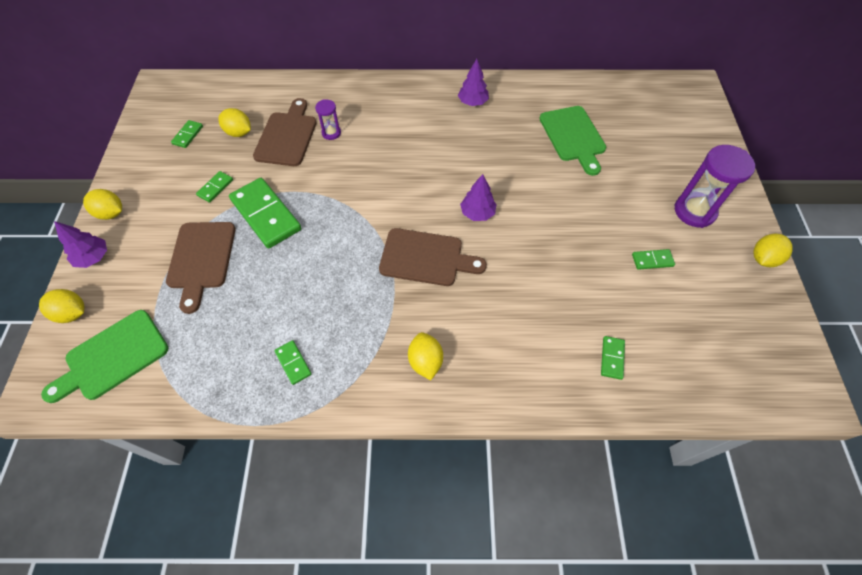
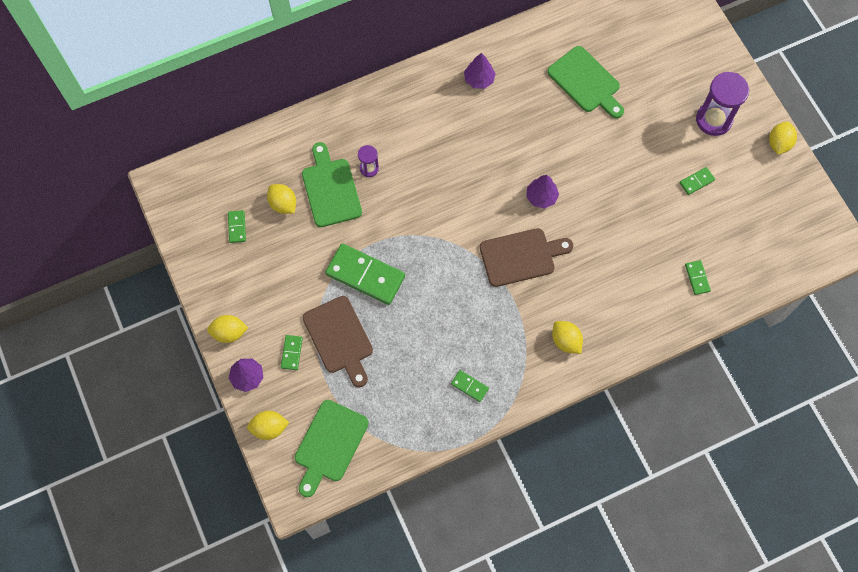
camera: 25 degrees left, 10 degrees up
(215, 188) = (303, 269): green domino -> green domino (291, 353)
(239, 133) = (283, 204): yellow lemon -> yellow lemon turned 45 degrees clockwise
(287, 136) = (330, 189): brown cutting board -> green cutting board

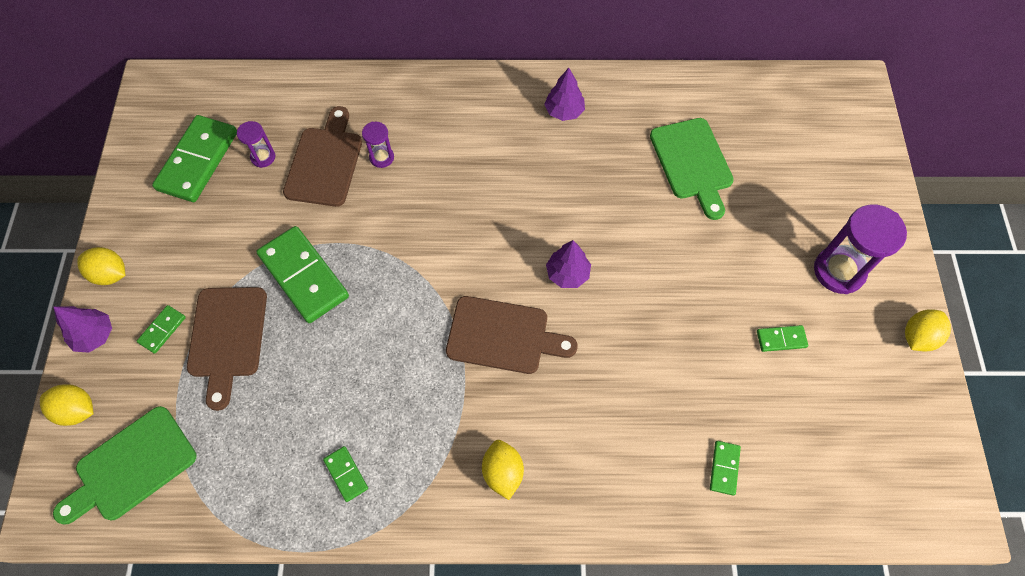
camera: 25 degrees right, 5 degrees down
(237, 227) = (197, 161): green domino -> green domino, size x2.16
(283, 204) = (263, 157): yellow lemon -> purple hourglass
(330, 189) = (325, 162): green cutting board -> brown cutting board

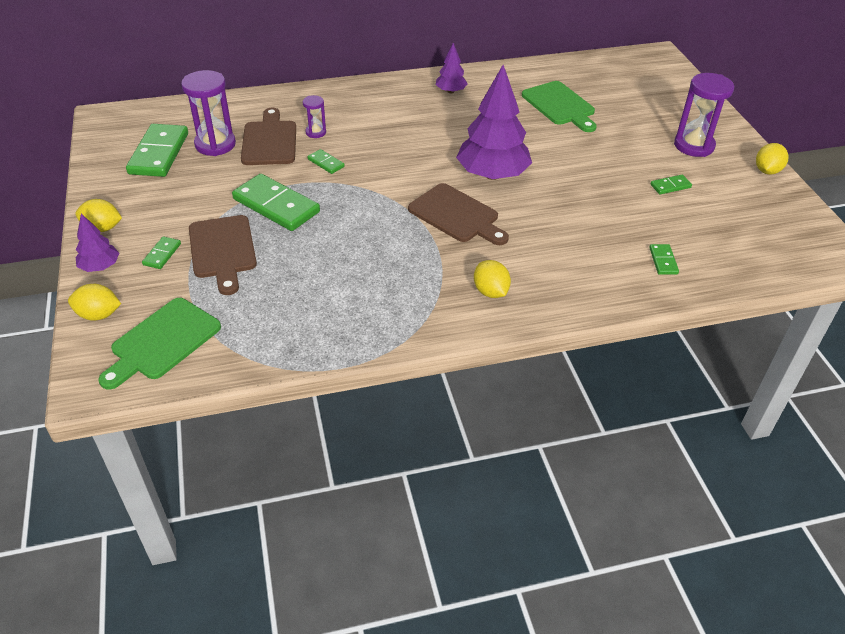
camera: 15 degrees left, 20 degrees down
(263, 157) = (215, 144): purple hourglass -> purple hourglass, size x1.92
(346, 474) = (359, 314): green domino -> green domino (326, 163)
(503, 336) = (457, 215): brown cutting board -> brown cutting board turned 45 degrees clockwise
(567, 274) = (492, 175): purple tree -> purple tree, size x2.03

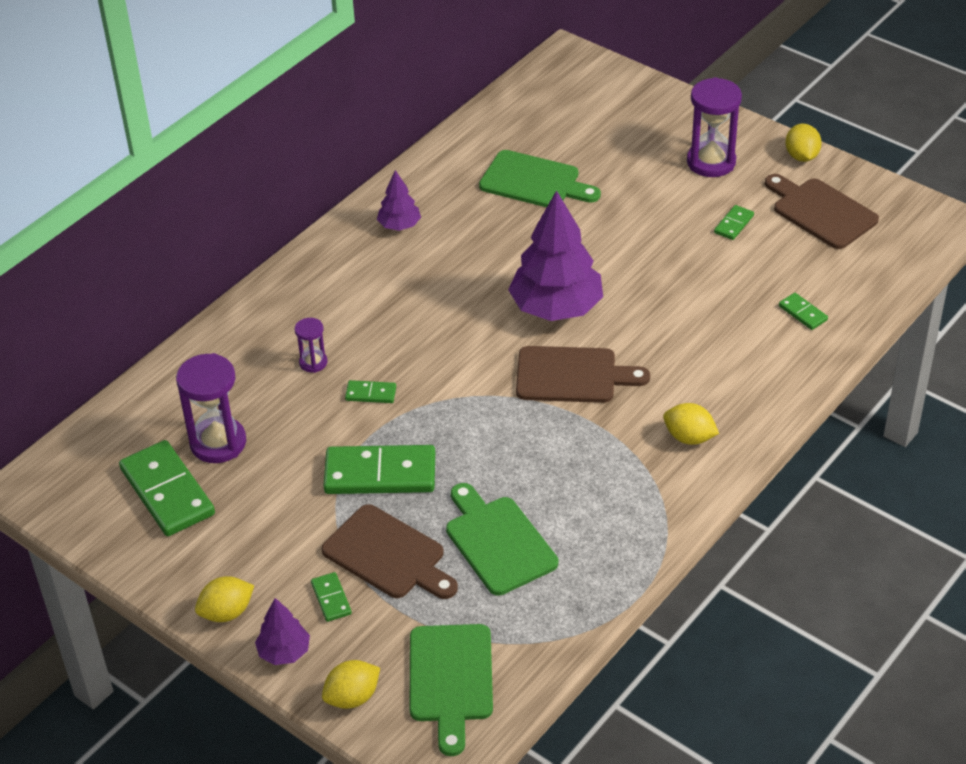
camera: 35 degrees left, 0 degrees up
(269, 141) = (274, 403): brown cutting board -> brown cutting board (821, 211)
(293, 281) = (498, 541): none -> green cutting board

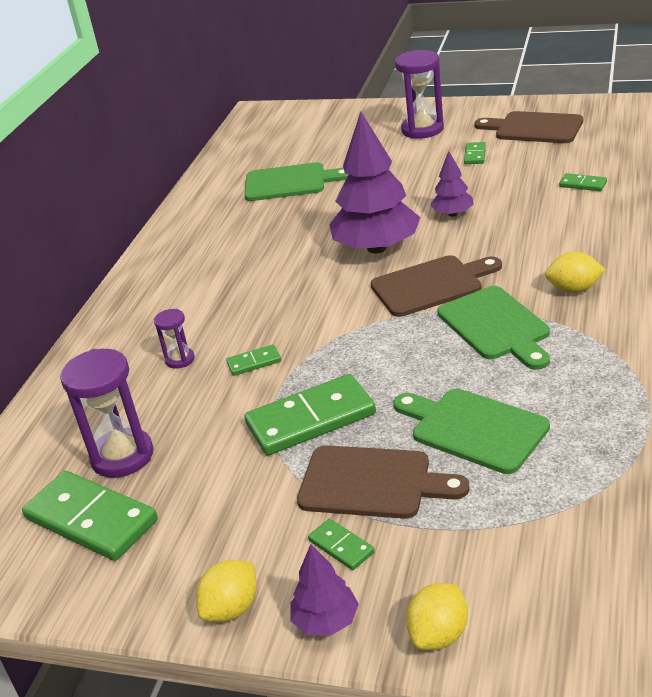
camera: 20 degrees left, 10 degrees down
(399, 225) = (193, 243): purple tree -> purple tree (453, 214)
(451, 679) = (532, 569): green cutting board -> green cutting board (496, 326)
(801, 156) = (488, 106): yellow lemon -> none

